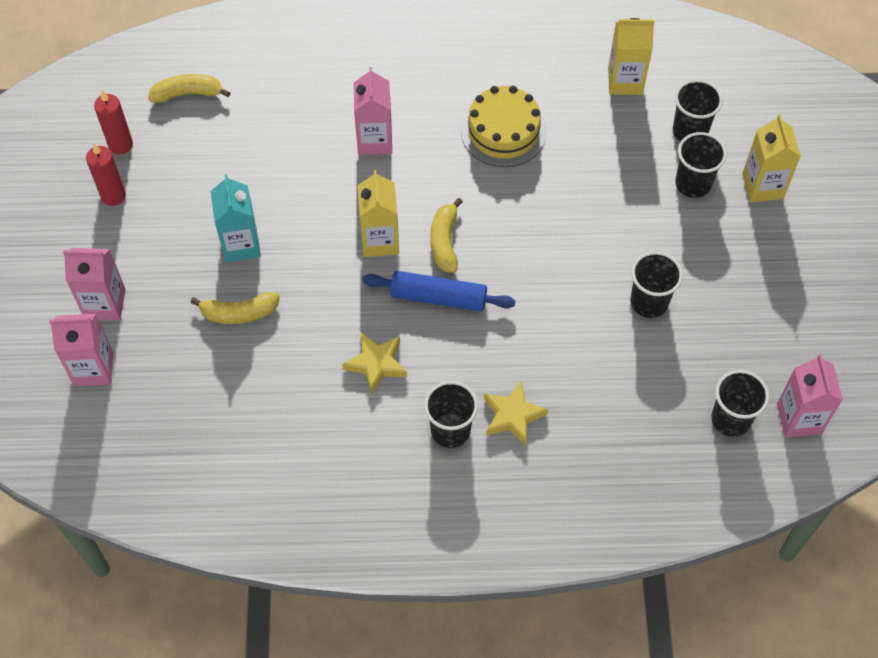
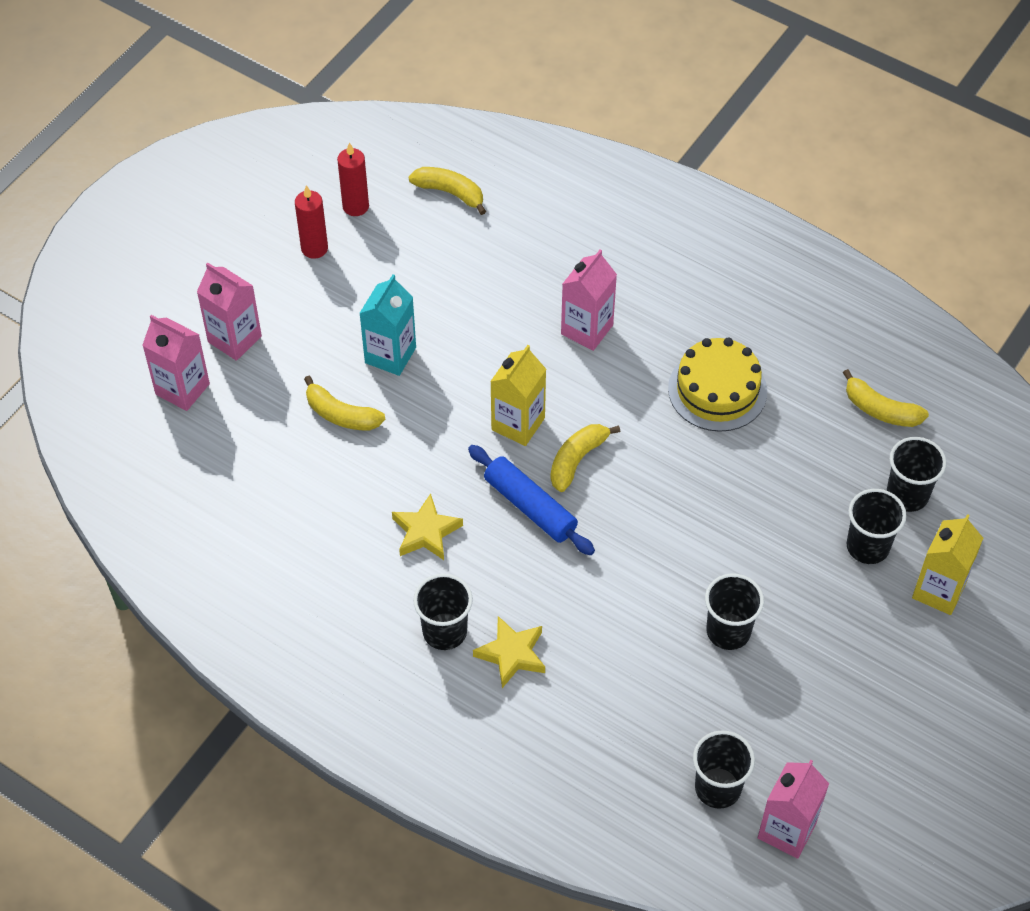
camera: 35 degrees right, 5 degrees down
(625, 81) = (880, 410): yellow carton -> yellow banana

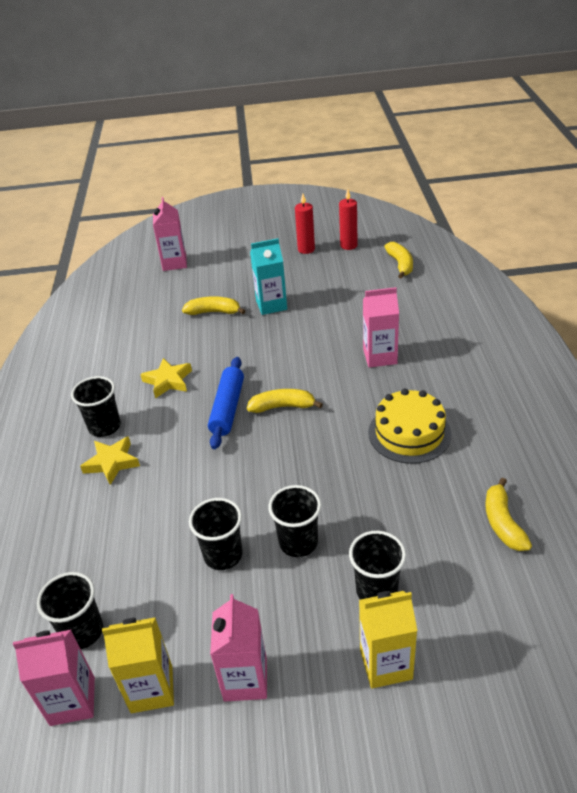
camera: 55 degrees right, 15 degrees down
(234, 339) = (222, 259): pink carton -> pink carton (245, 679)
(341, 414) = (214, 312): yellow banana -> yellow banana turned 105 degrees clockwise
(518, 424) = (281, 370): yellow carton -> yellow carton (151, 689)
(907, 495) = (450, 586): black cup -> black cup (298, 542)

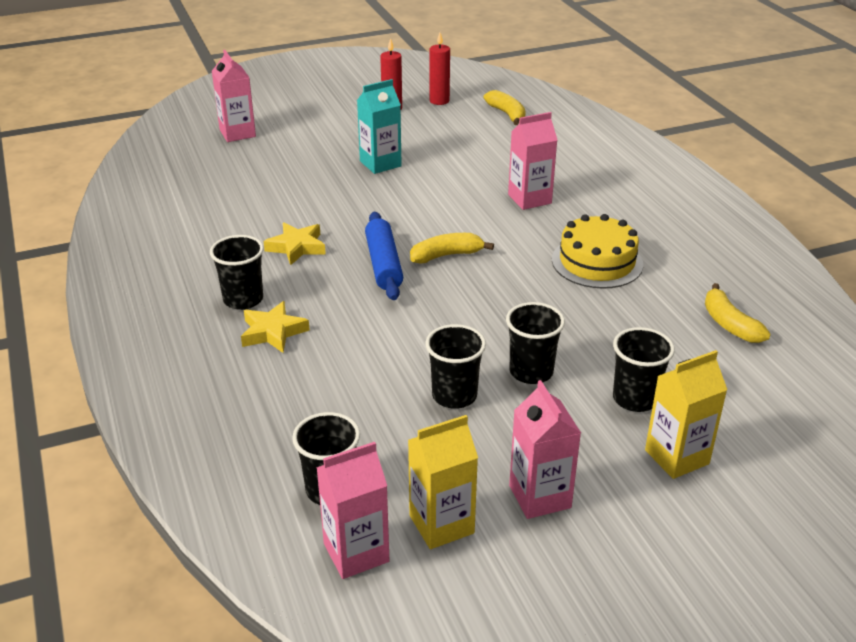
camera: 20 degrees left, 5 degrees down
(214, 312) = (315, 176): yellow banana -> none

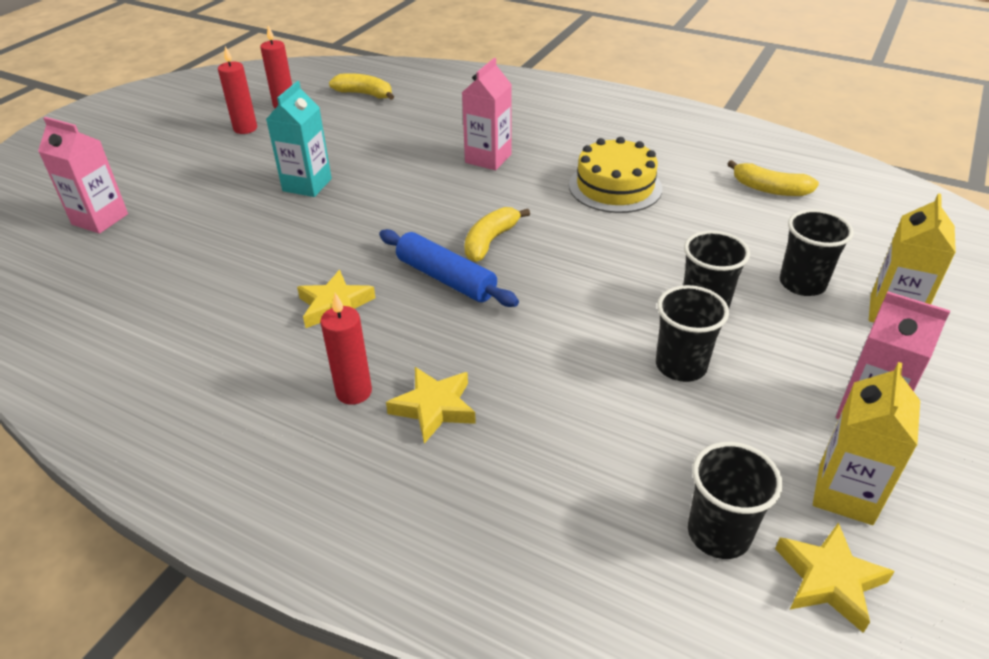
camera: 40 degrees left, 5 degrees up
(243, 299) = (354, 392): black cup -> red candle
(356, 552) = (829, 580): pink carton -> yellow star

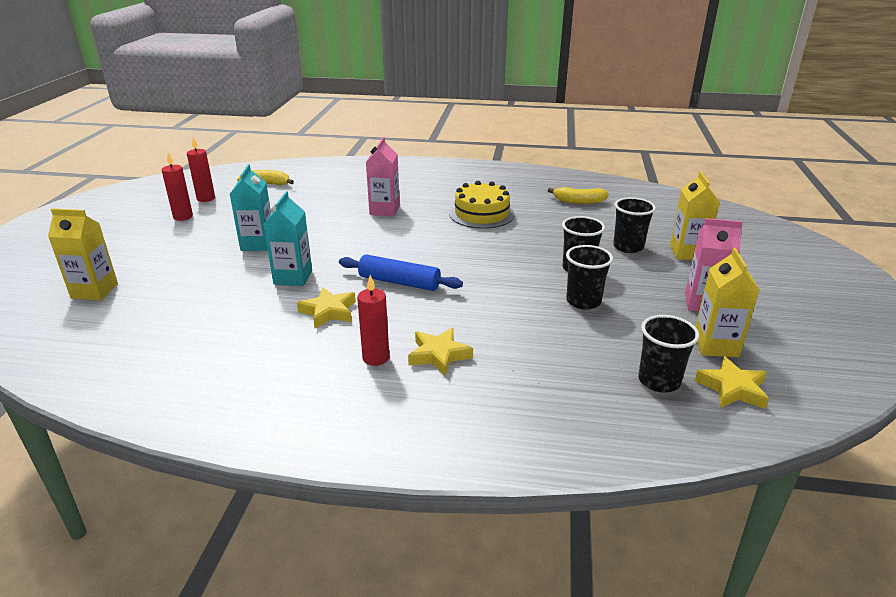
camera: 20 degrees left, 10 degrees down
(100, 219) = (94, 291): pink carton -> yellow carton
(321, 244) = (293, 277): none -> turquoise carton
(490, 241) = (417, 256): yellow banana -> none

